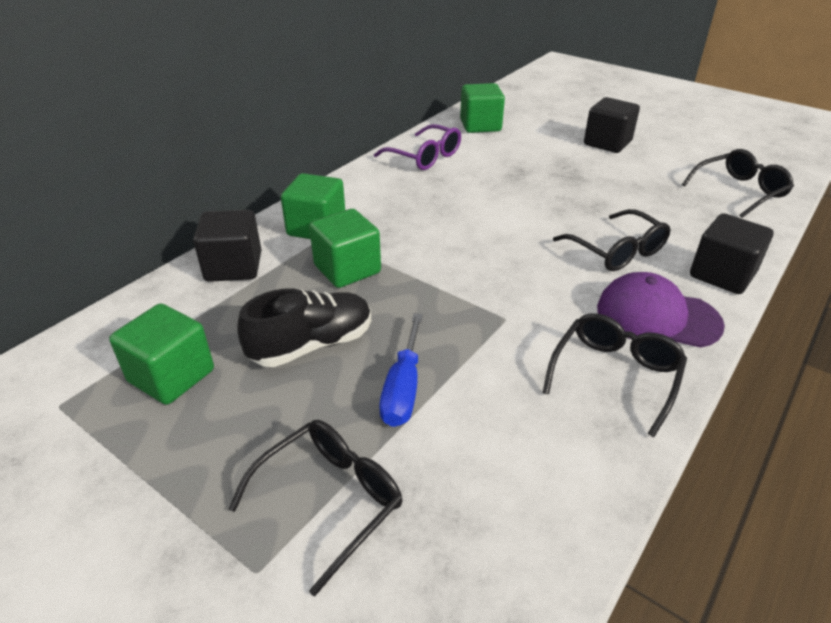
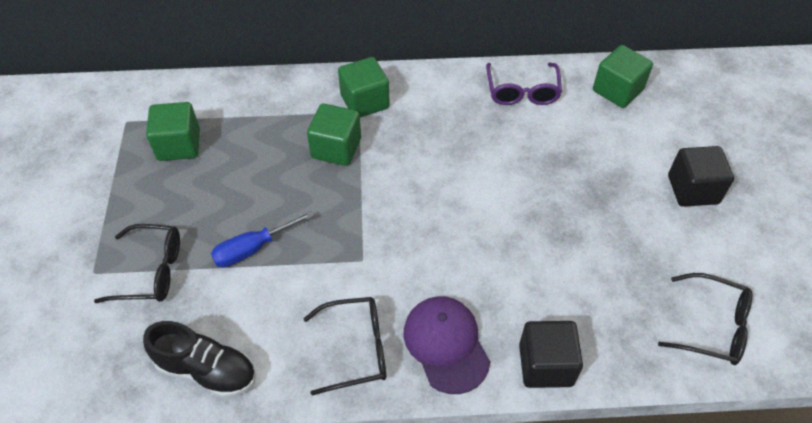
camera: 50 degrees right, 15 degrees up
(233, 267) = (286, 96): black cube -> none
(312, 345) = (252, 183): black shoe -> black shoe (207, 370)
(617, 251) = (510, 282): black glasses -> none

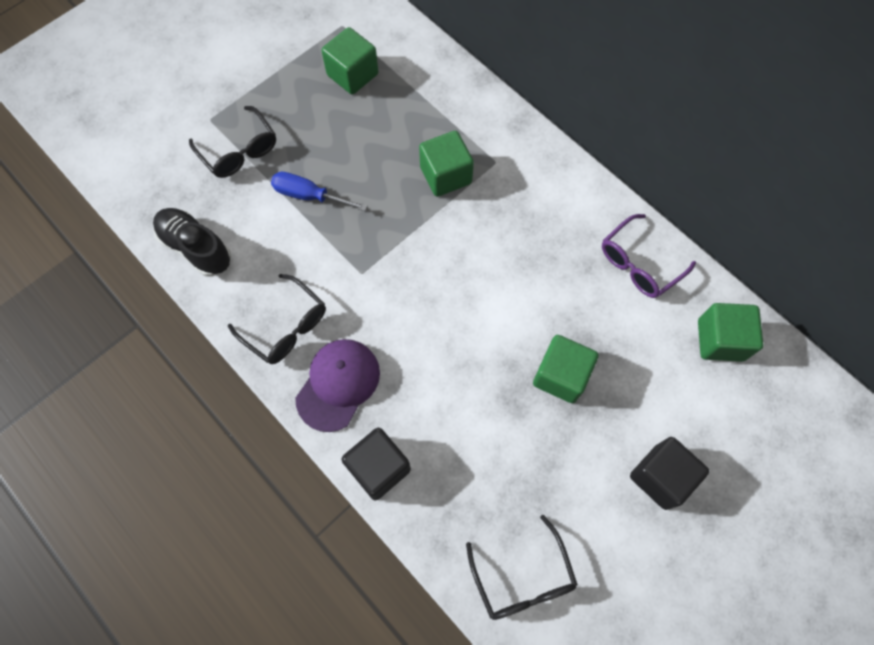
camera: 50 degrees right, 15 degrees up
(207, 370) = (196, 248): black shoe -> black shoe turned 150 degrees clockwise
(364, 102) = (510, 158): green cube -> green cube (561, 376)

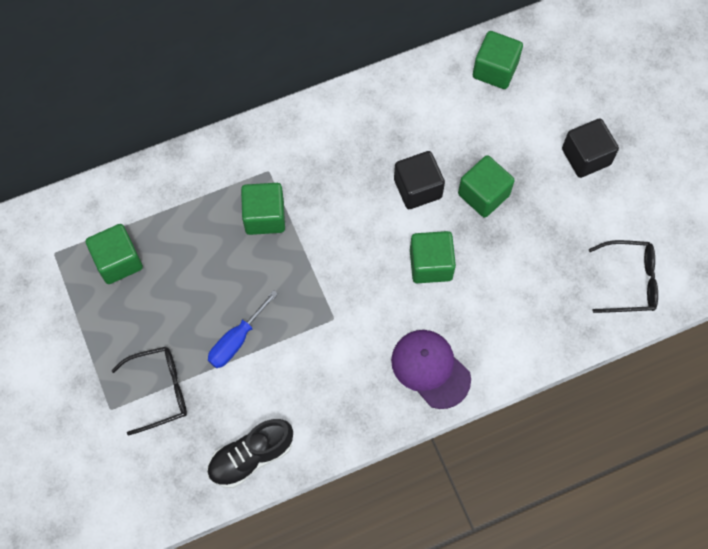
camera: 70 degrees left, 0 degrees up
(286, 327) = (361, 397): black glasses -> none
(378, 468) = (512, 358): black cube -> black cube (417, 188)
(456, 347) = (430, 264): none -> green cube
(639, 264) = (410, 99): purple glasses -> none

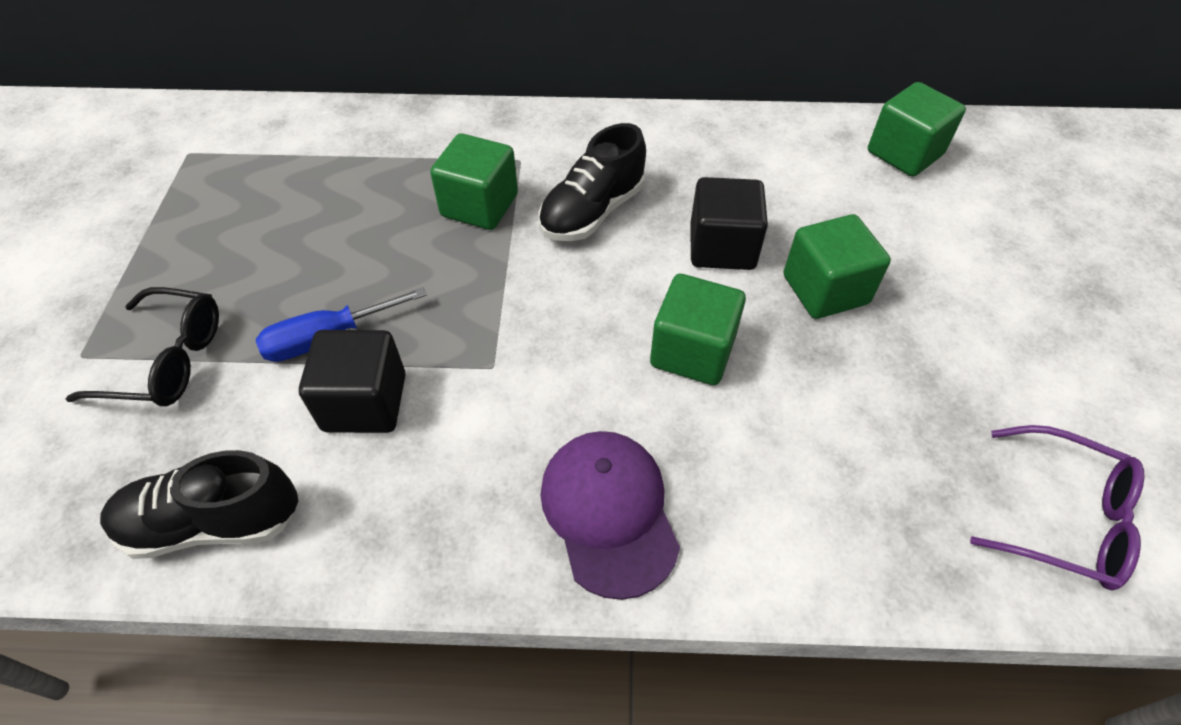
camera: 25 degrees right, 15 degrees down
(118, 261) = (254, 187): green cube -> none
(333, 193) = (592, 212): none -> black shoe
(586, 157) = (1023, 298): black cube -> black cube (365, 402)
(630, 281) = (1064, 518): black glasses -> purple glasses

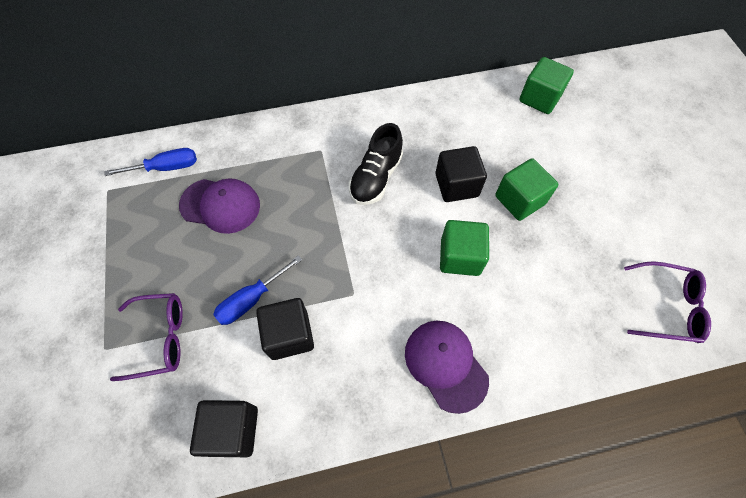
camera: 15 degrees left, 10 degrees up
(167, 360) = (160, 338): black glasses -> purple glasses
(213, 522) = (232, 430): black shoe -> black cube
(282, 140) = (166, 168): none -> blue screwdriver
(338, 203) = (220, 205): none -> purple cap
(479, 205) = (308, 188): green cube -> none

